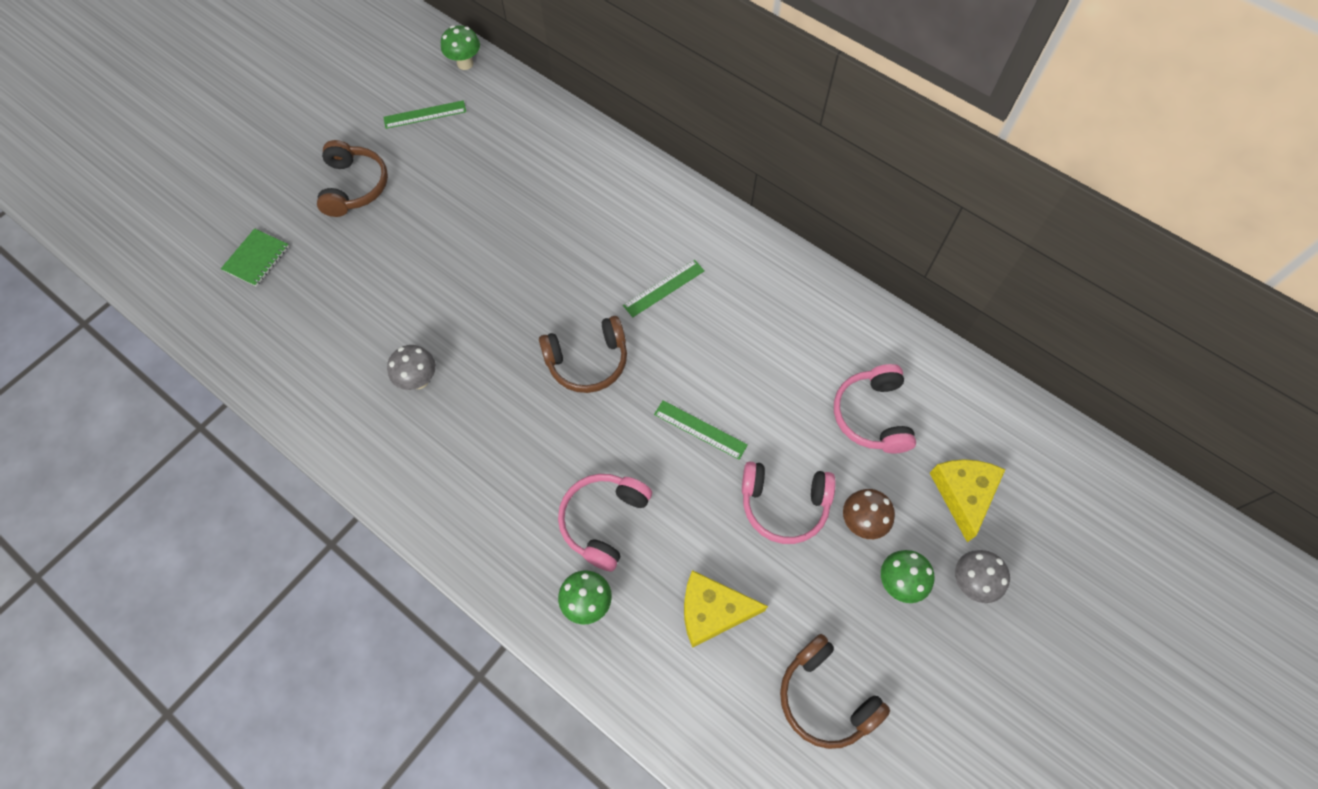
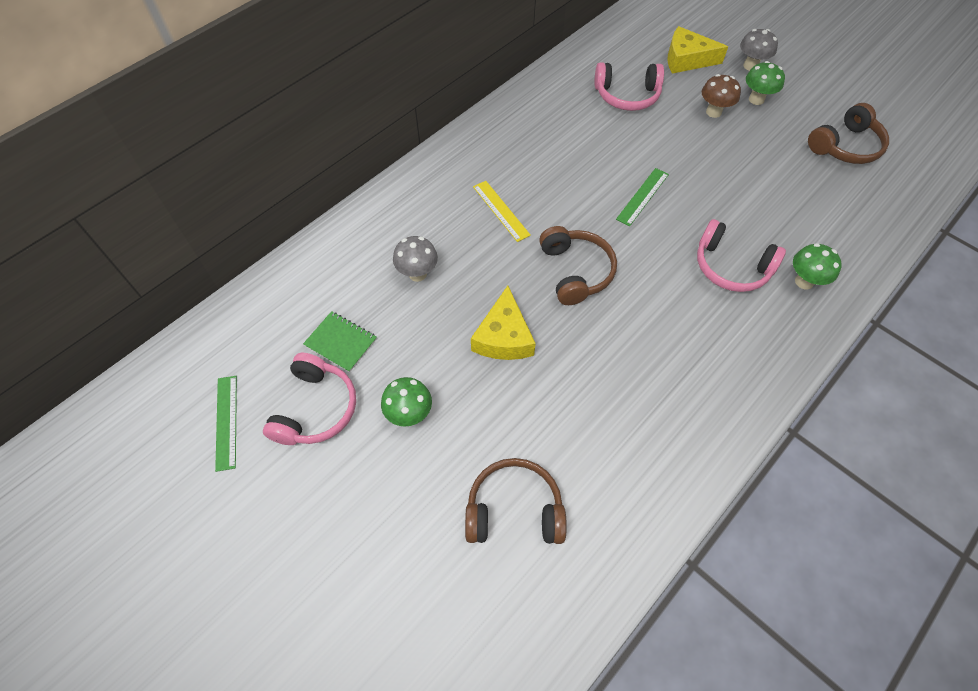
camera: 85 degrees left, 5 degrees down
(256, 258) = (413, 624): green notebook -> green notebook (341, 342)
(354, 186) = (320, 502): brown headphones -> brown headphones (514, 509)
(419, 380) = (594, 419): grey mushroom -> grey mushroom (417, 274)
(465, 63) = (158, 377): green mushroom -> green mushroom (409, 414)
(664, 288) = (501, 210): green ruler -> yellow ruler
(712, 611) = (795, 202): yellow cheese -> yellow cheese (504, 337)
(784, 505) = (704, 152): pink headphones -> pink headphones (316, 408)

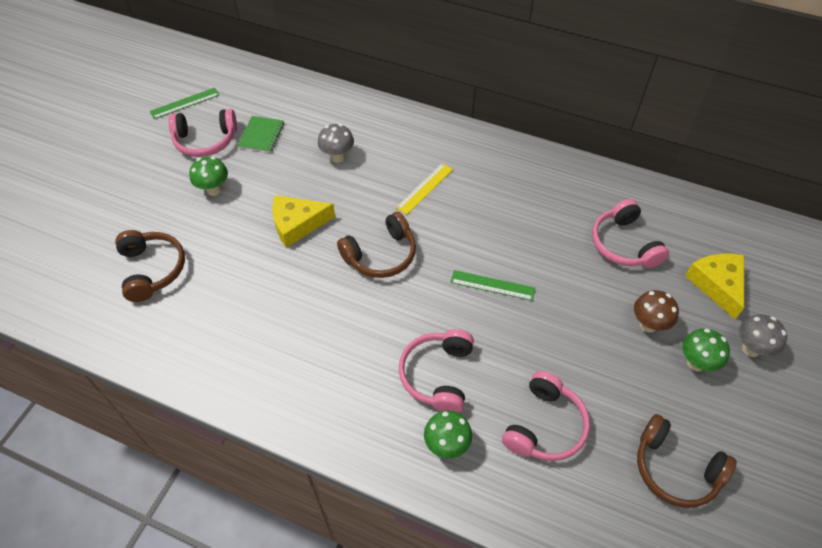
camera: 70 degrees right, 5 degrees down
(796, 209) = (545, 426): none -> pink headphones

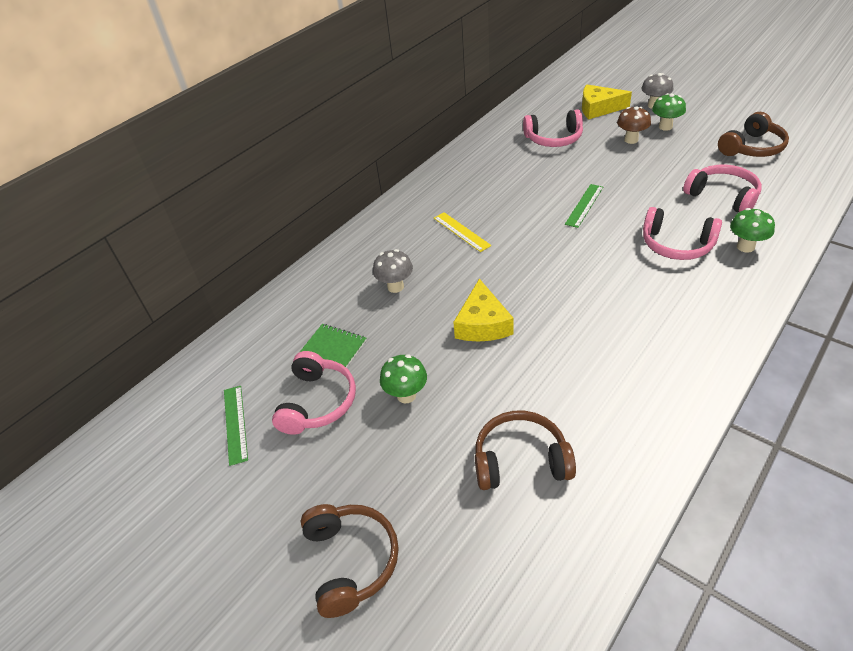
camera: 70 degrees left, 10 degrees down
(381, 255) = (538, 266): brown headphones -> brown headphones (351, 560)

